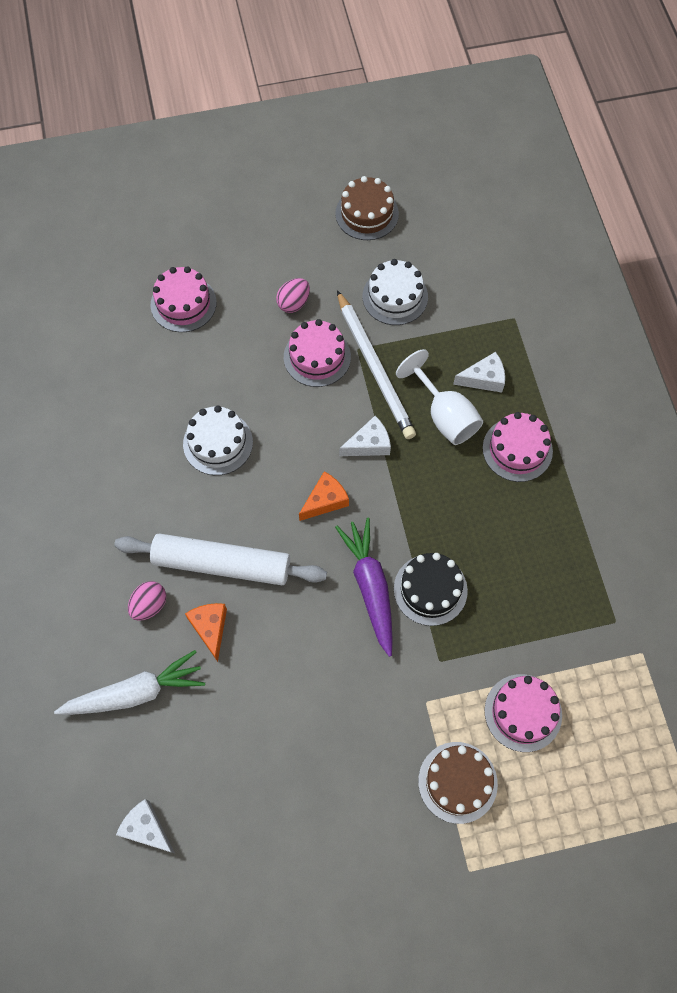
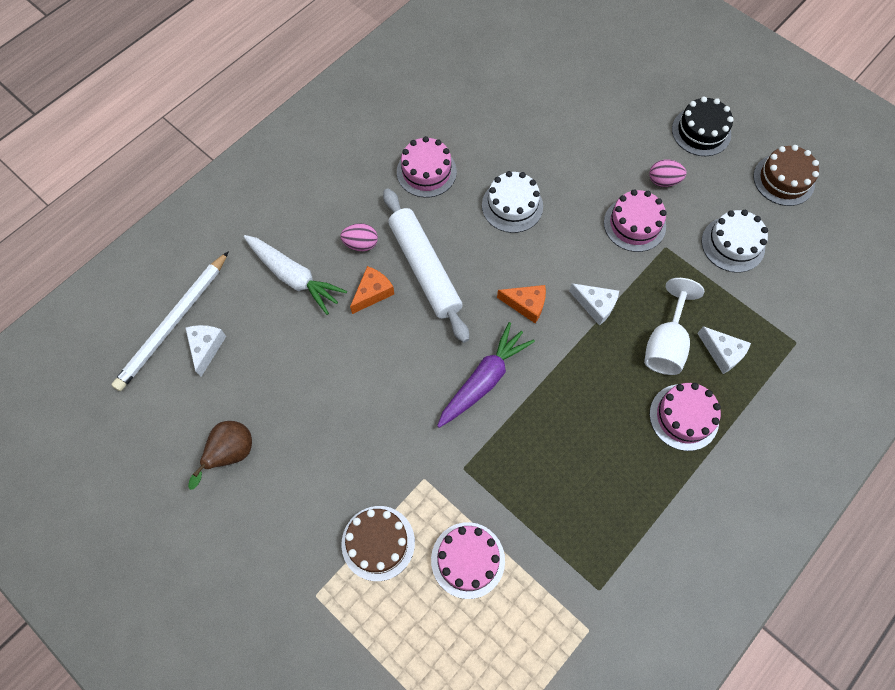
camera: 55 degrees right, 0 degrees up
(183, 303) = (598, 114): pink cake -> pink cake (426, 171)
(278, 870) = (231, 453): none -> brown pear
(375, 368) = (661, 269): white pencil -> white pencil (173, 323)
(430, 589) = (514, 425): black cake -> black cake (701, 131)

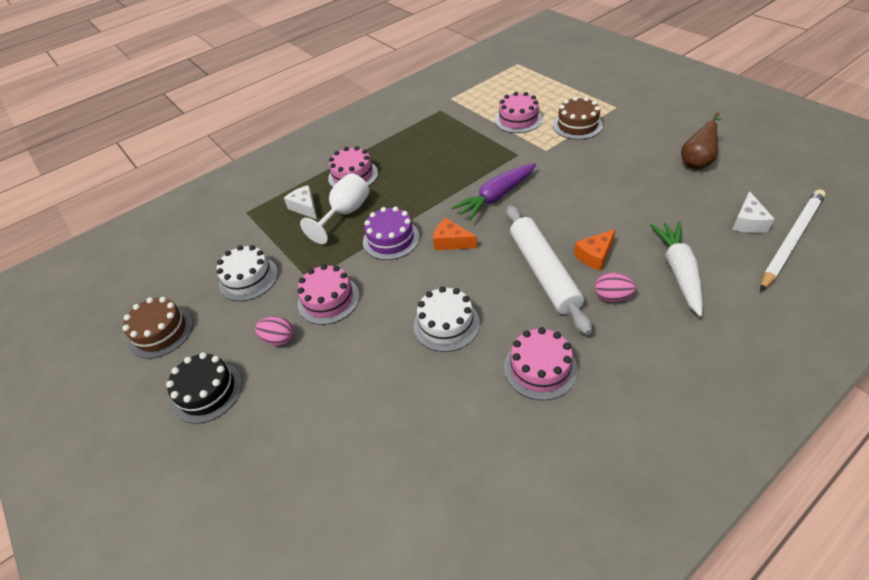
camera: 165 degrees left, 20 degrees down
(294, 277) = (678, 271): white carrot -> white carrot turned 45 degrees clockwise
(595, 305) = (391, 239): white cheese -> purple cake

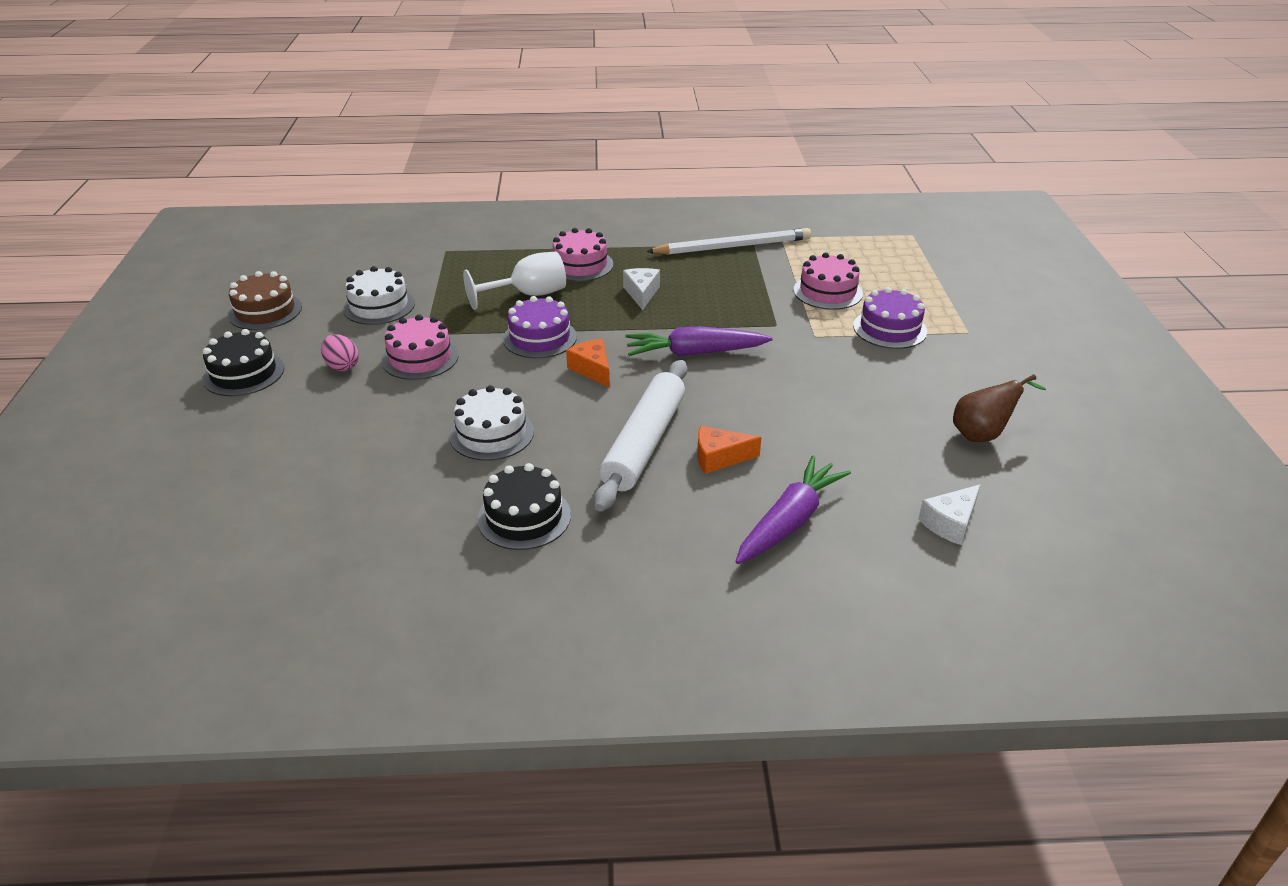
camera: 30 degrees right, 10 degrees down
(305, 207) = (500, 272): white cheese -> white cheese (641, 293)
(540, 368) = (524, 517): pink cake -> black cake
(577, 125) = (889, 329): brown cake -> purple cake
(612, 297) = (682, 502): pink egg -> none
(678, 271) = (789, 521): white carrot -> purple carrot
(791, 240) = (976, 568): white pencil -> white pencil (732, 246)

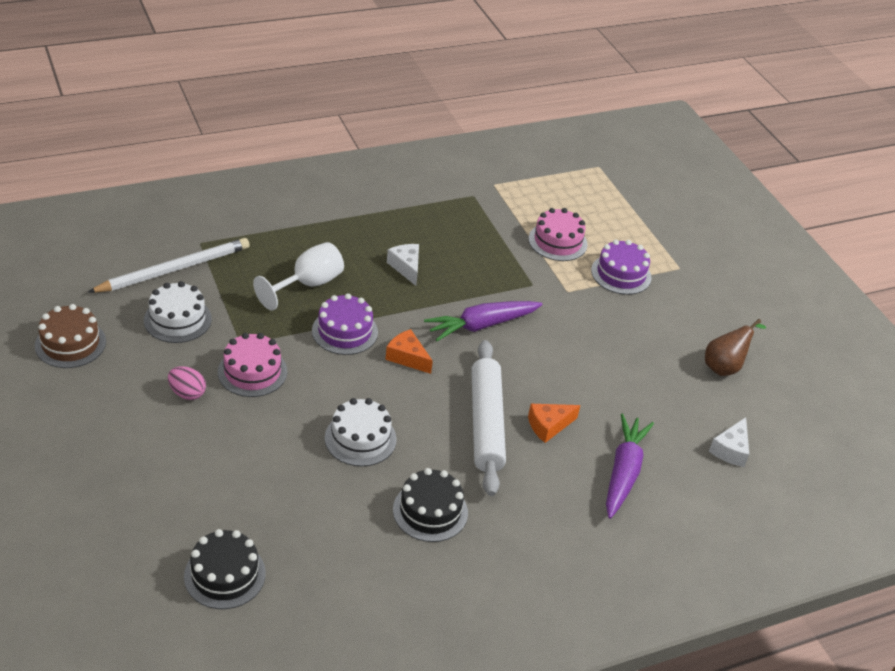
camera: 25 degrees left, 5 degrees up
(244, 373) = (100, 418): black cake -> black cake (225, 575)
(580, 265) = (335, 242): pink cake -> none
(732, 246) = (457, 201): white pencil -> white pencil (174, 269)

